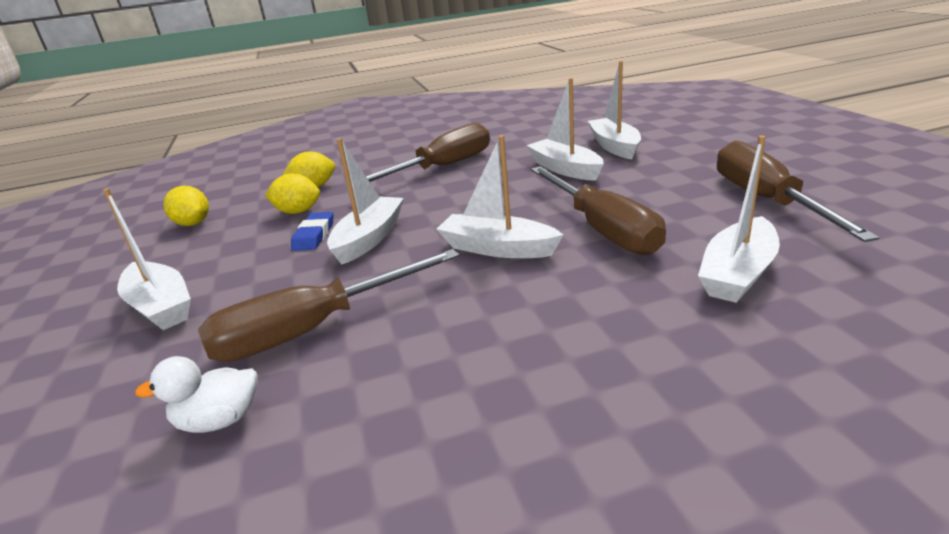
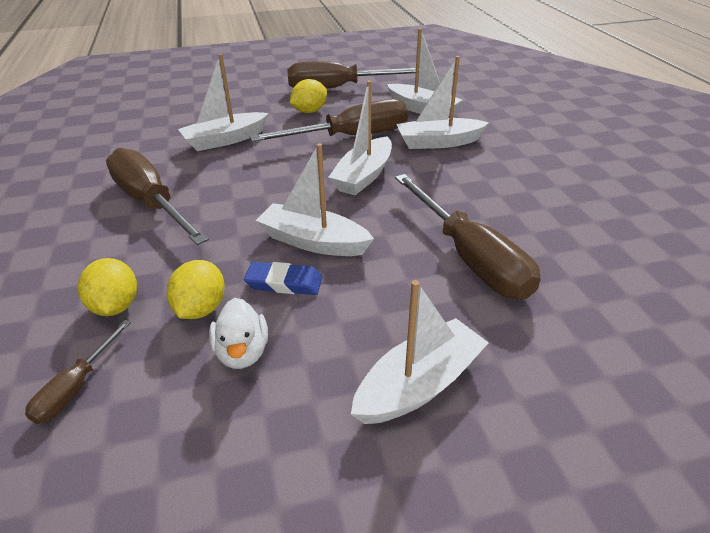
camera: 90 degrees left, 10 degrees up
(193, 223) = (161, 434): yellow lemon -> yellow lemon (309, 111)
(219, 420) = (581, 287): white duck -> white duck (242, 352)
(246, 195) = (76, 387): none -> brown screwdriver
(614, 146) = (194, 116): white boat -> white boat (439, 142)

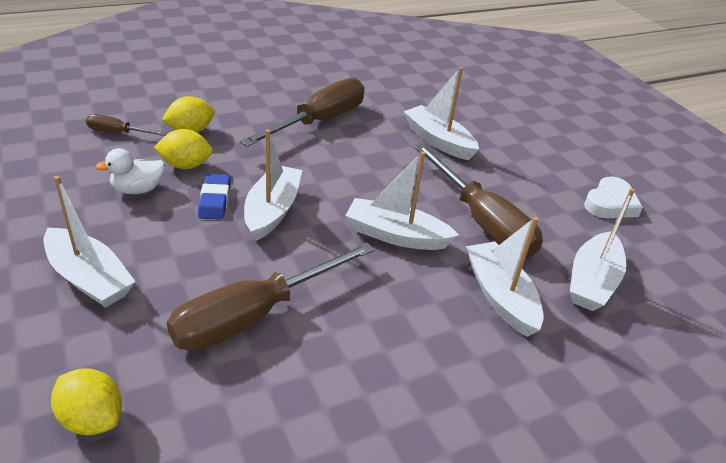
camera: 75 degrees right, 0 degrees up
(309, 111) = (531, 186): yellow lemon -> yellow lemon (92, 418)
(338, 88) = (610, 203): brown screwdriver -> white heart

